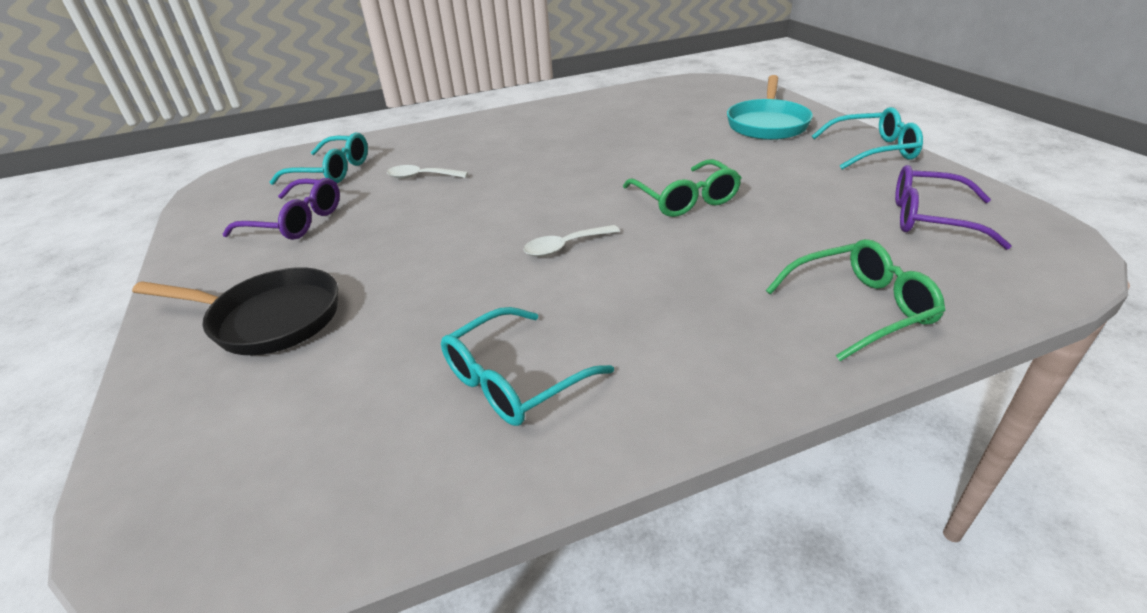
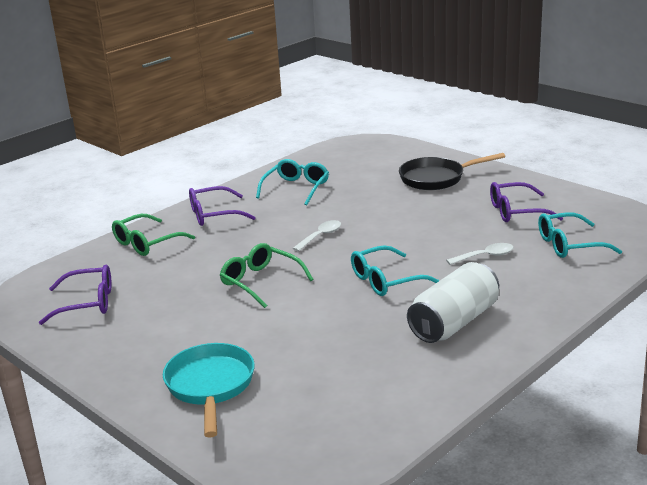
camera: 155 degrees right, 10 degrees down
(531, 132) = (454, 322): none -> white can
(718, 349) = (214, 215): none -> purple glasses
(872, 150) = (107, 366): turquoise glasses -> turquoise glasses (386, 280)

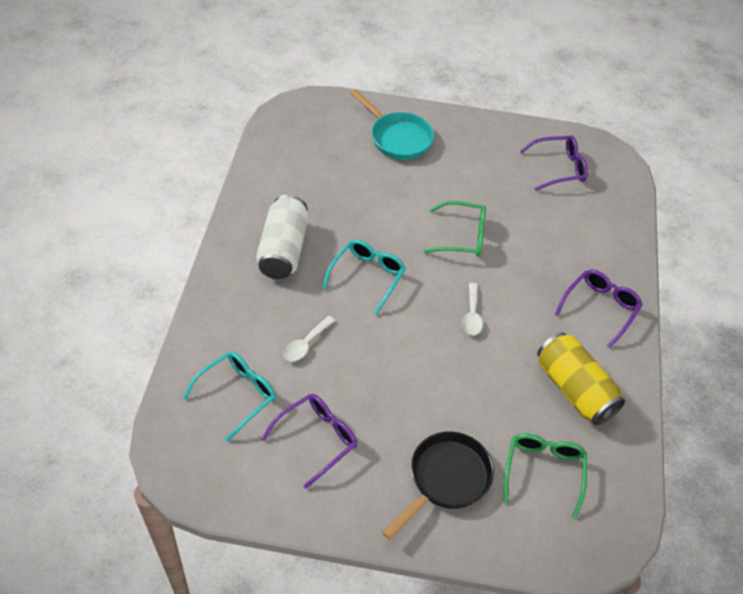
camera: 140 degrees right, 25 degrees up
(87, 303) = (559, 168): purple glasses -> purple glasses turned 150 degrees counterclockwise
(147, 243) = (605, 245): green glasses -> green glasses (543, 471)
(296, 188) = (574, 389): turquoise glasses -> yellow can

